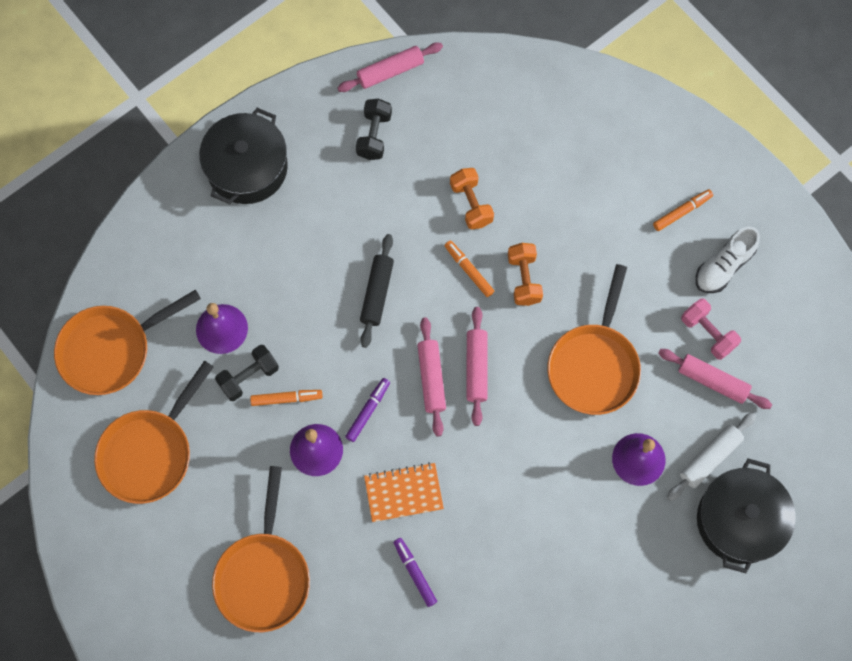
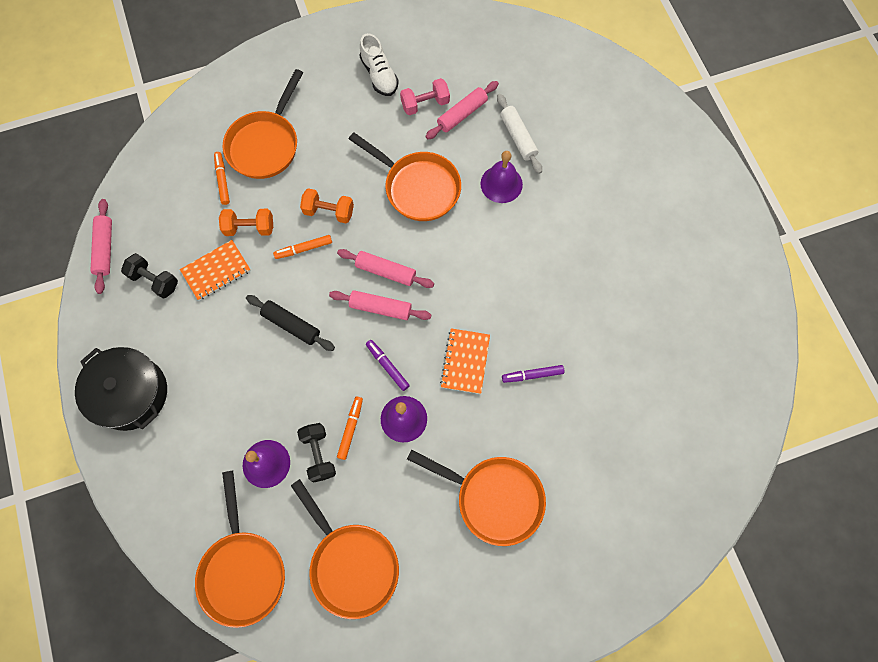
camera: 70 degrees left, 0 degrees up
(408, 191) = (216, 271): none -> orange notebook
(579, 178) = (266, 144): none -> orange pan
(682, 212) = (325, 86): orange marker -> orange marker (222, 180)
(739, 520) = (570, 135): black pot -> none

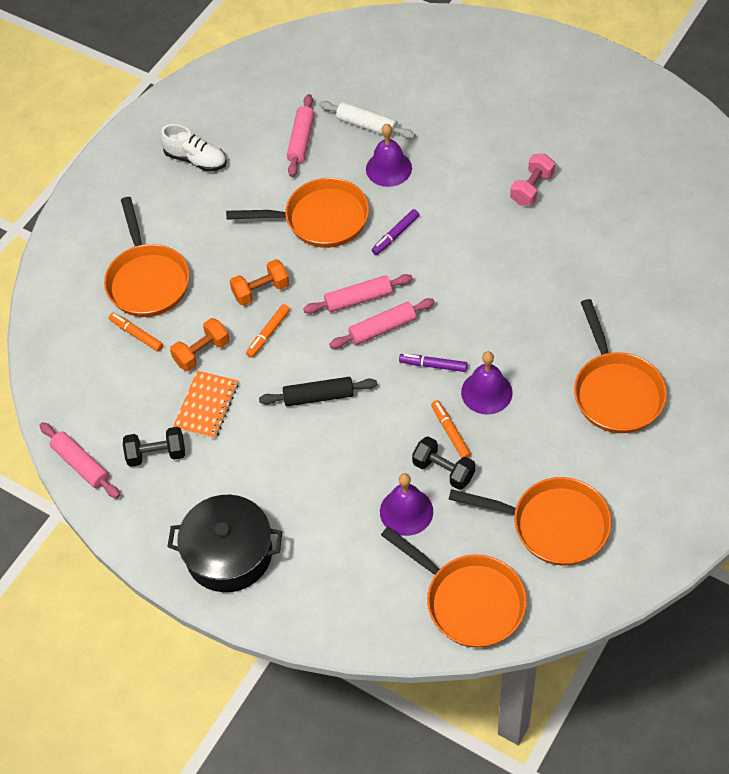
camera: 35 degrees left, 15 degrees down
(425, 104) = (260, 154): pink dumbbell -> pink dumbbell (532, 188)
(465, 361) = (493, 315): orange notebook -> none
(493, 498) = (616, 391): orange pan -> orange pan turned 90 degrees clockwise
(532, 375) = (556, 285): purple marker -> purple marker (395, 235)

